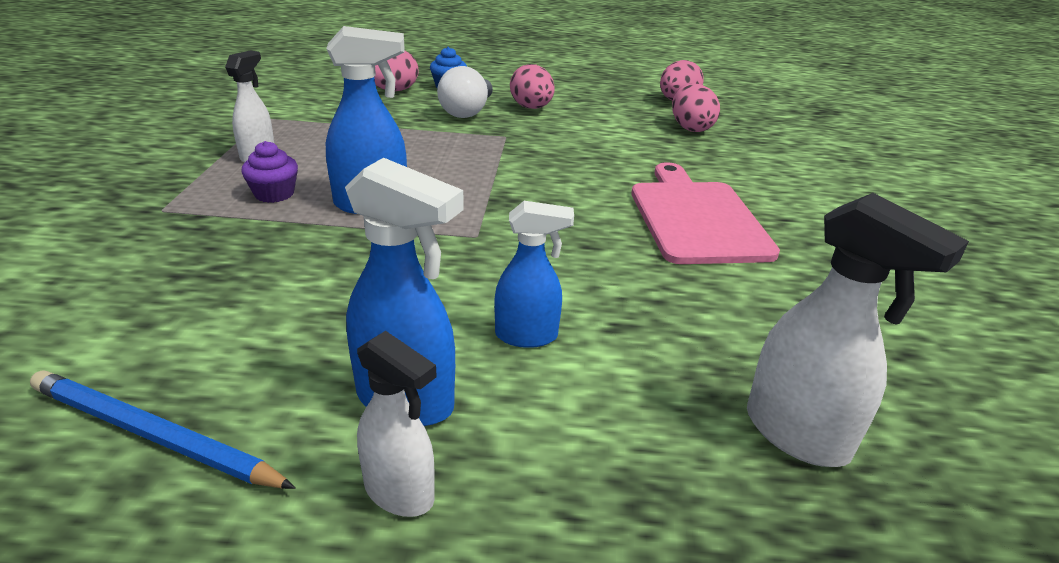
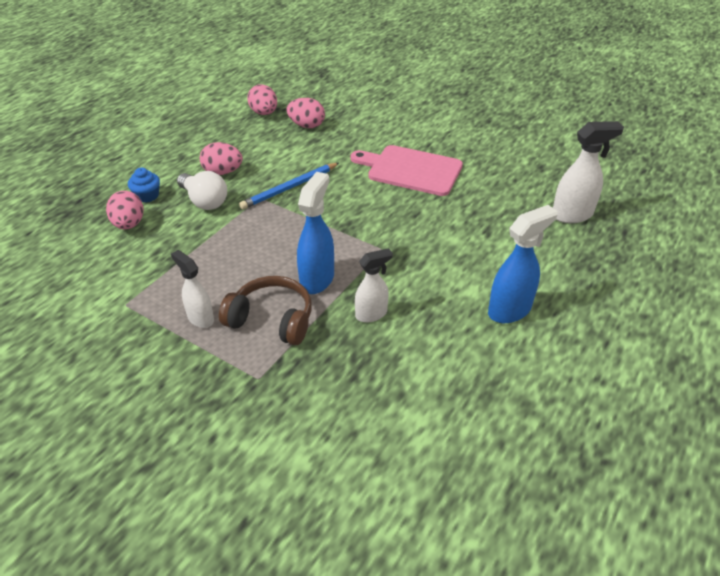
camera: 60 degrees left, 10 degrees up
(153, 435) = (499, 396): blue pencil -> blue pencil (289, 188)
(274, 194) = (272, 320): purple cupcake -> brown headphones
(400, 493) = (563, 325): white spray bottle -> white spray bottle (371, 314)
(527, 336) = (481, 260): blue spray bottle -> none

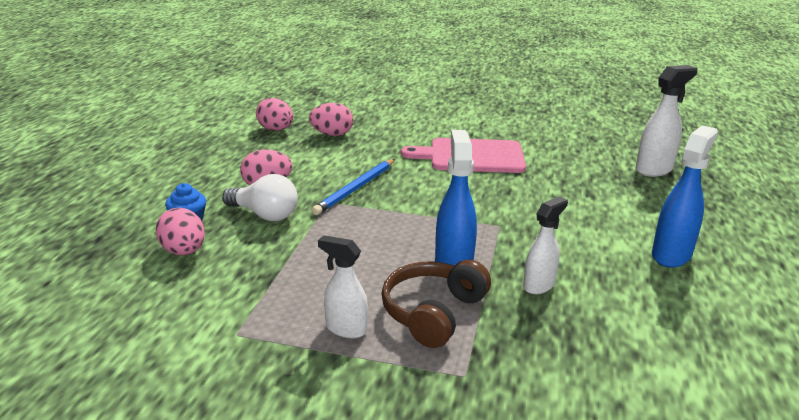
camera: 20 degrees left, 15 degrees down
(272, 320) = (433, 313): brown headphones -> brown headphones turned 60 degrees counterclockwise

